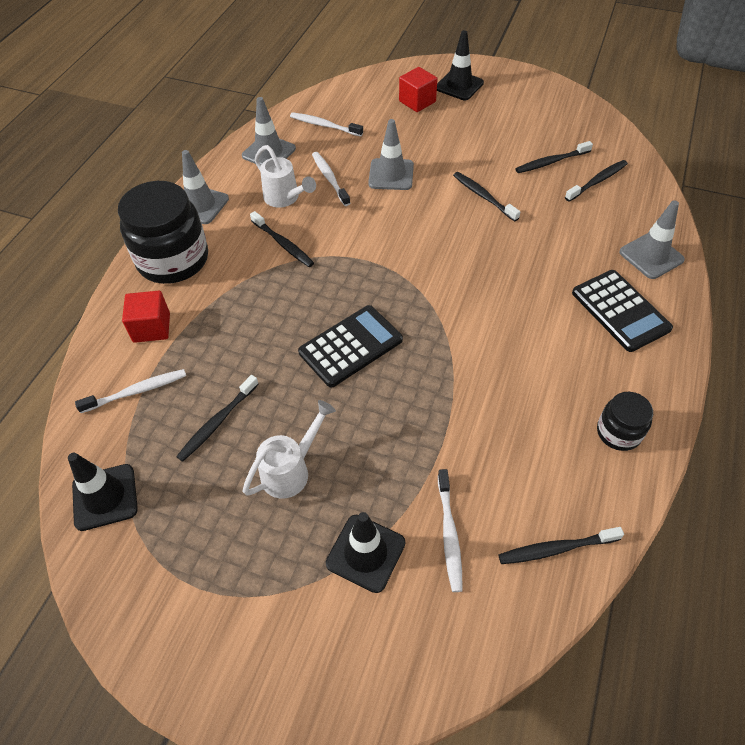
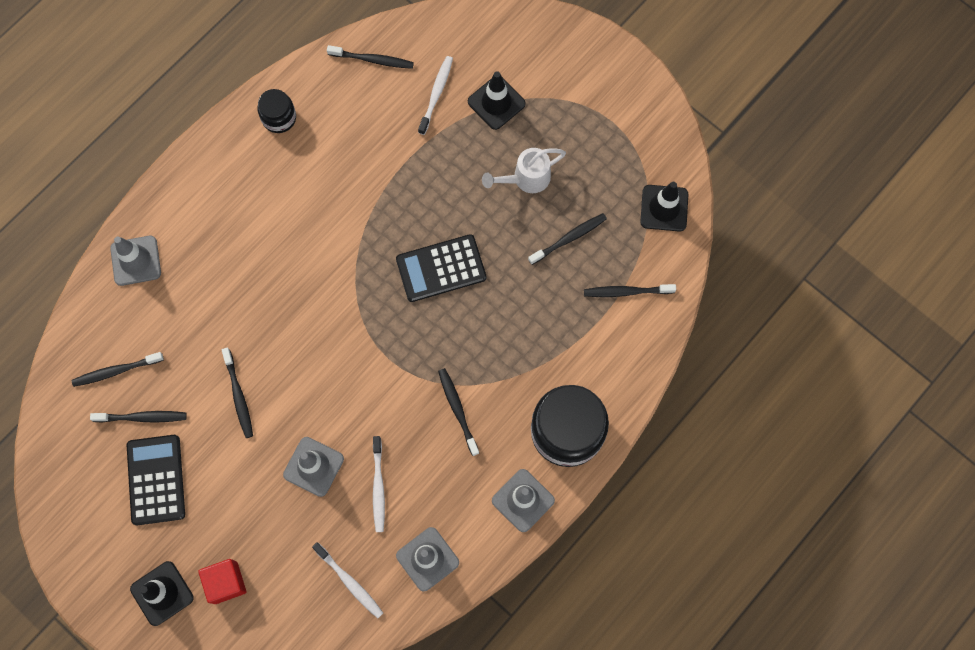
camera: 160 degrees left, 20 degrees up
(136, 391) = (626, 292): white toothbrush -> black toothbrush
(151, 328) = (602, 354): red cube -> none
(285, 198) = (434, 475): white watering can -> none
(620, 311) = (203, 216): black calculator -> black calculator (156, 480)

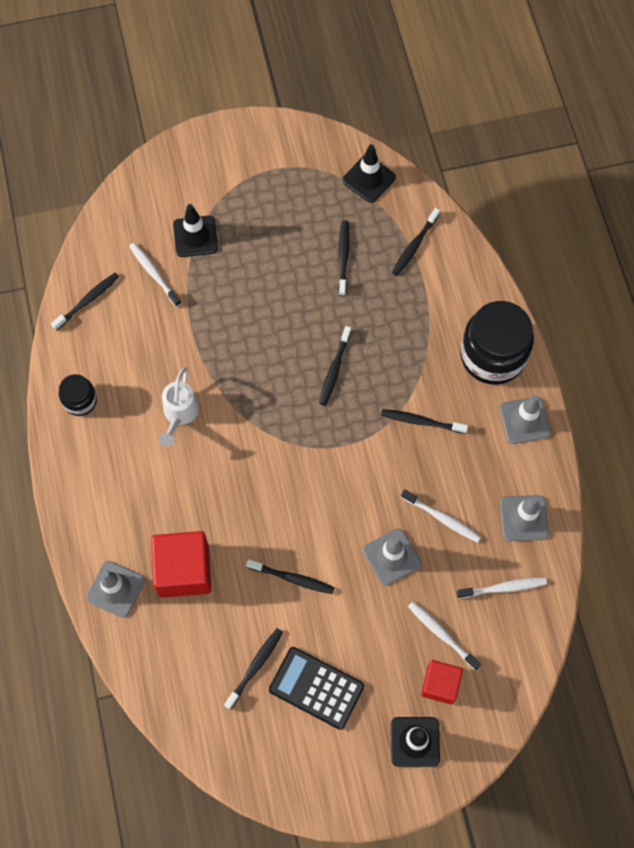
camera: 55 degrees left, 5 degrees down
(116, 371) = (199, 664): black toothbrush -> black toothbrush (334, 369)
(187, 303) = (184, 570): none -> red cube
(272, 555) = (441, 634): none -> white toothbrush
(441, 268) = (299, 361): black calculator -> none
(526, 178) = (273, 255): white watering can -> white watering can (179, 414)

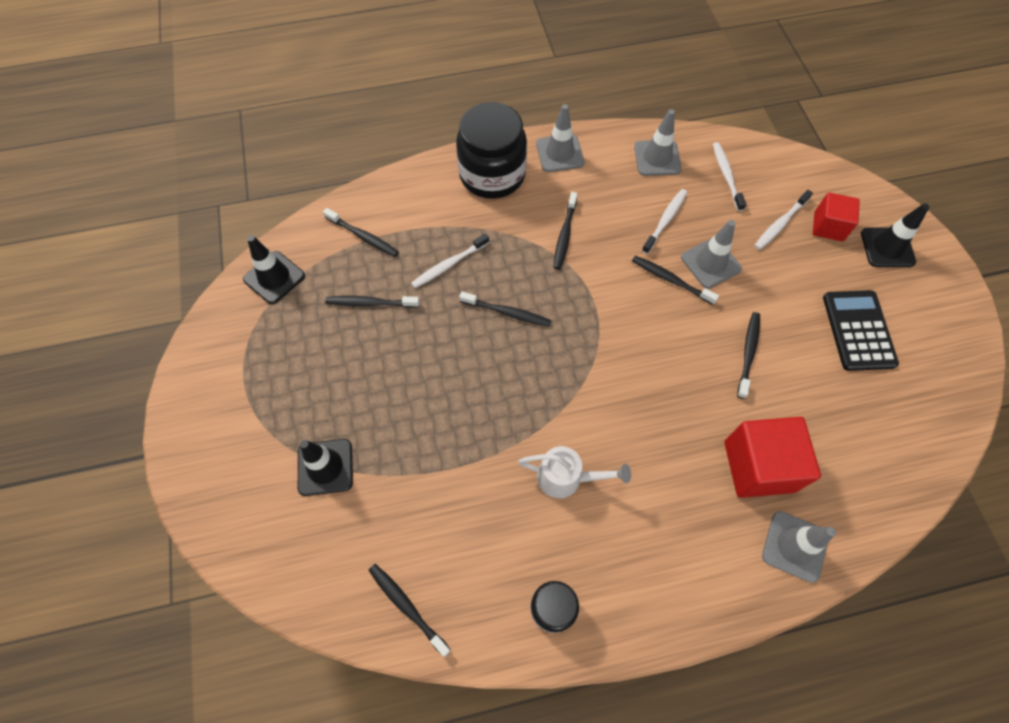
camera: 90 degrees left, 5 degrees down
(154, 273) = (373, 518): white toothbrush -> white toothbrush (449, 265)
(255, 666) = (850, 388): black toothbrush -> black toothbrush (670, 280)
(316, 688) = (858, 330): black calculator -> black calculator turned 150 degrees clockwise

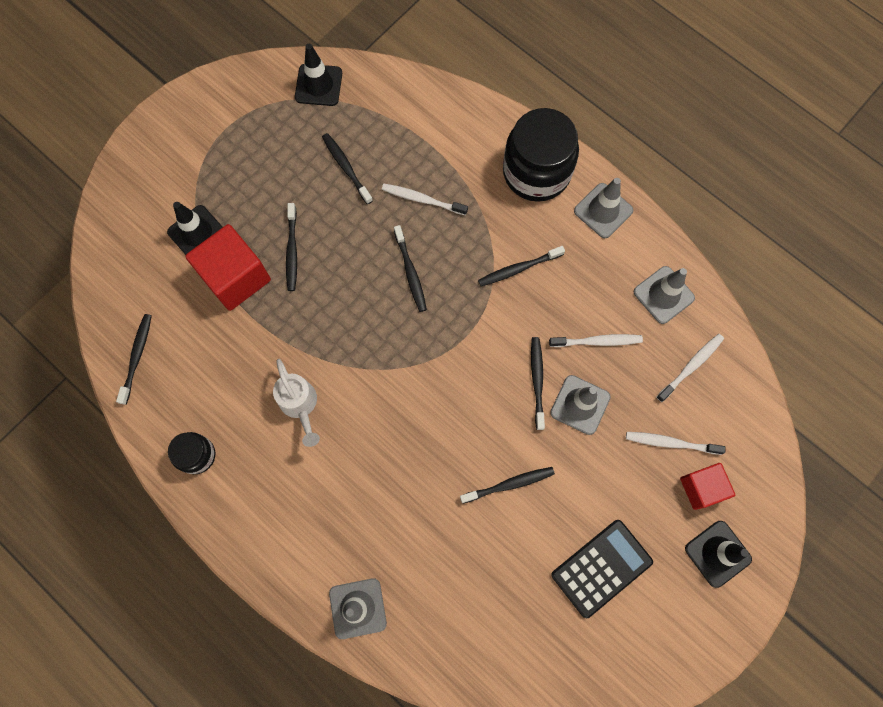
camera: 55 degrees right, 10 degrees up
(363, 237) = (401, 119): black toothbrush -> black toothbrush (292, 251)
(758, 466) = (408, 546): red cube -> red cube (236, 277)

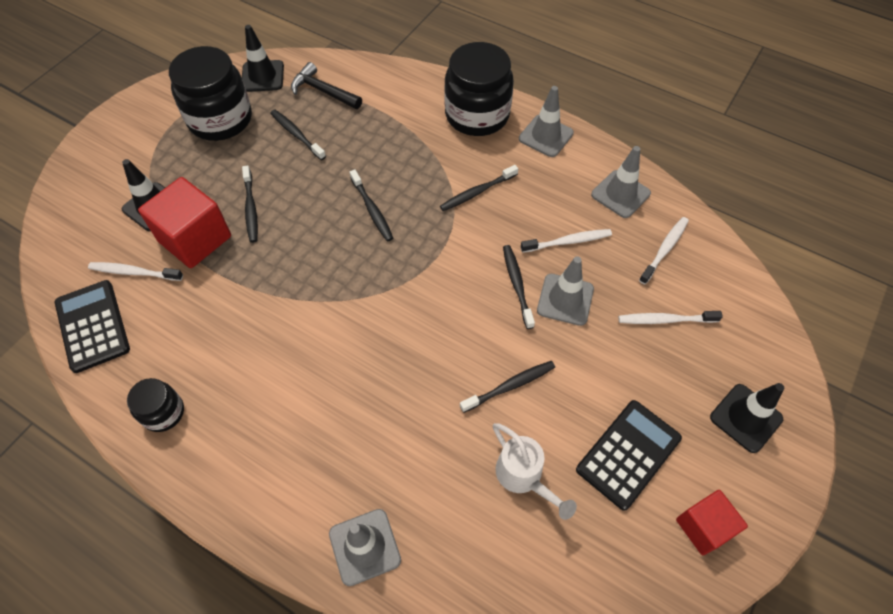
camera: 10 degrees left, 15 degrees down
(137, 357) = (92, 326): black toothbrush -> black calculator
(270, 135) = (220, 119): none -> black jar
(300, 405) = (274, 345): white watering can -> white watering can (523, 477)
(380, 115) = (323, 91): none -> black hammer
(422, 199) = (373, 150): white toothbrush -> white toothbrush (134, 272)
(701, 488) = (709, 357): red cube -> red cube (703, 527)

